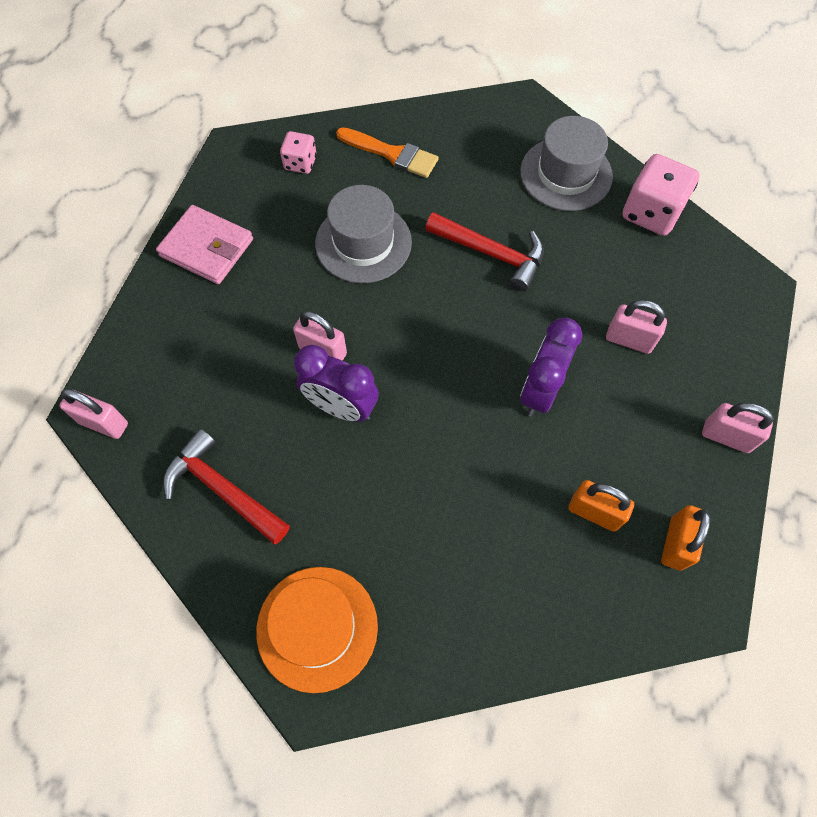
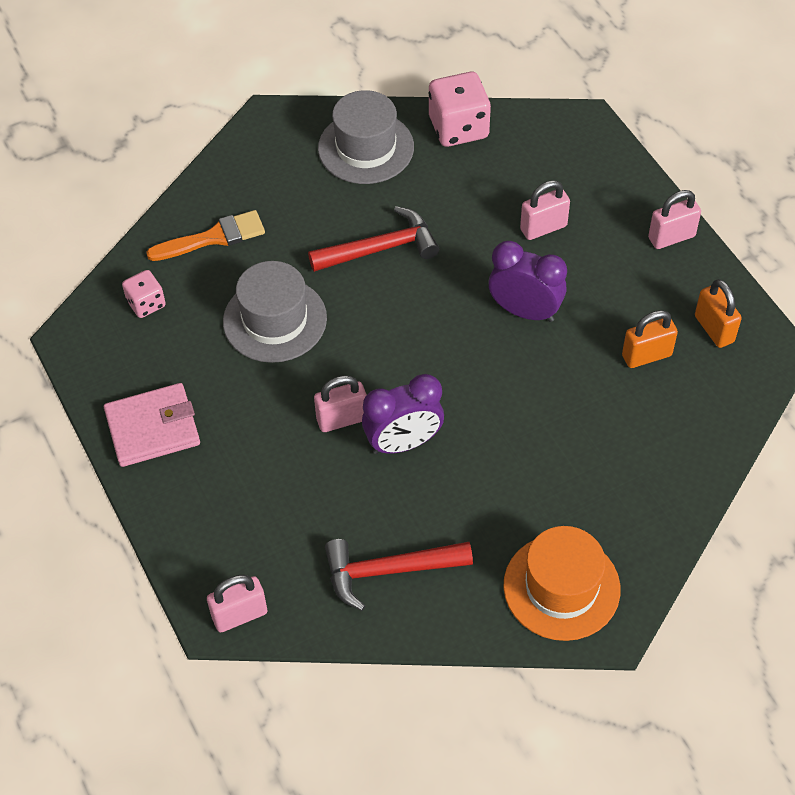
camera: 45 degrees left, 10 degrees down
(540, 391) = (525, 311): purple clock -> purple clock turned 135 degrees clockwise

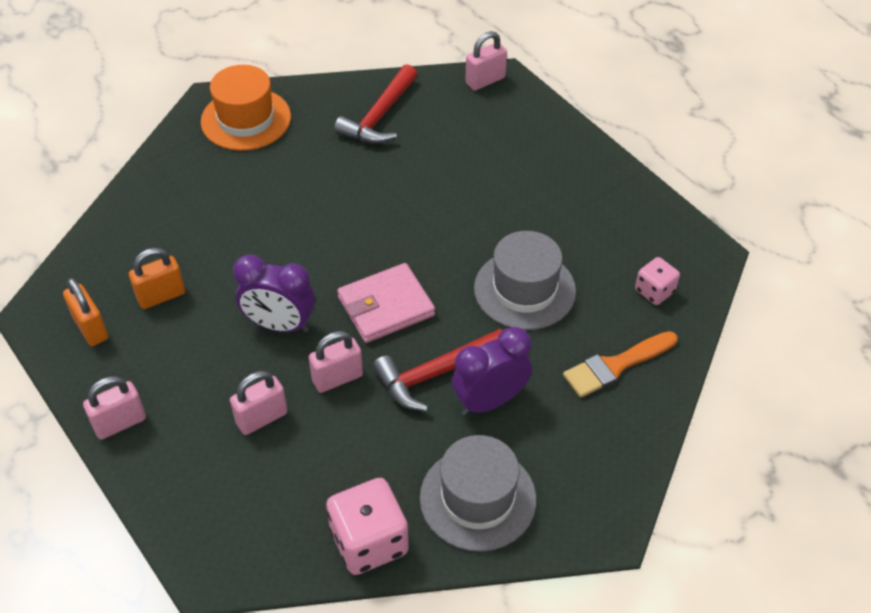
camera: 170 degrees right, 5 degrees down
(153, 428) = (601, 189): pink wallet -> pink wallet (386, 306)
(342, 419) = (439, 213): pink padlock -> pink padlock (337, 378)
(389, 571) = (379, 116): red hammer -> red hammer turned 135 degrees clockwise
(403, 443) = (382, 201): purple clock -> purple clock (490, 401)

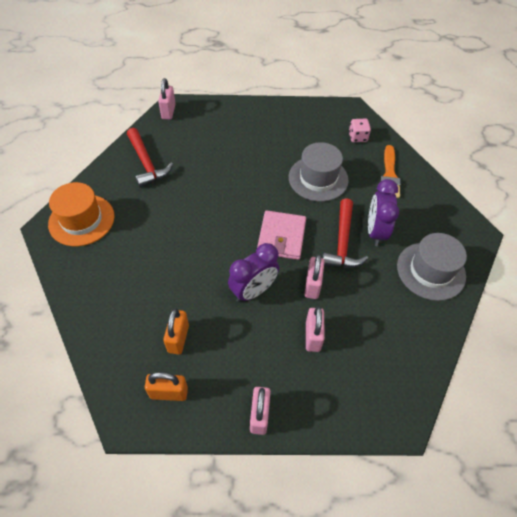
camera: 55 degrees left, 5 degrees up
(369, 541) = (428, 332): pink dice -> none

